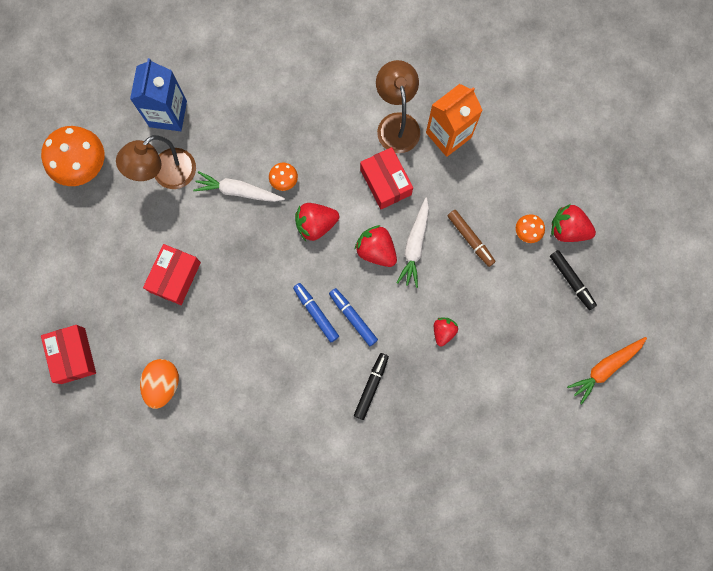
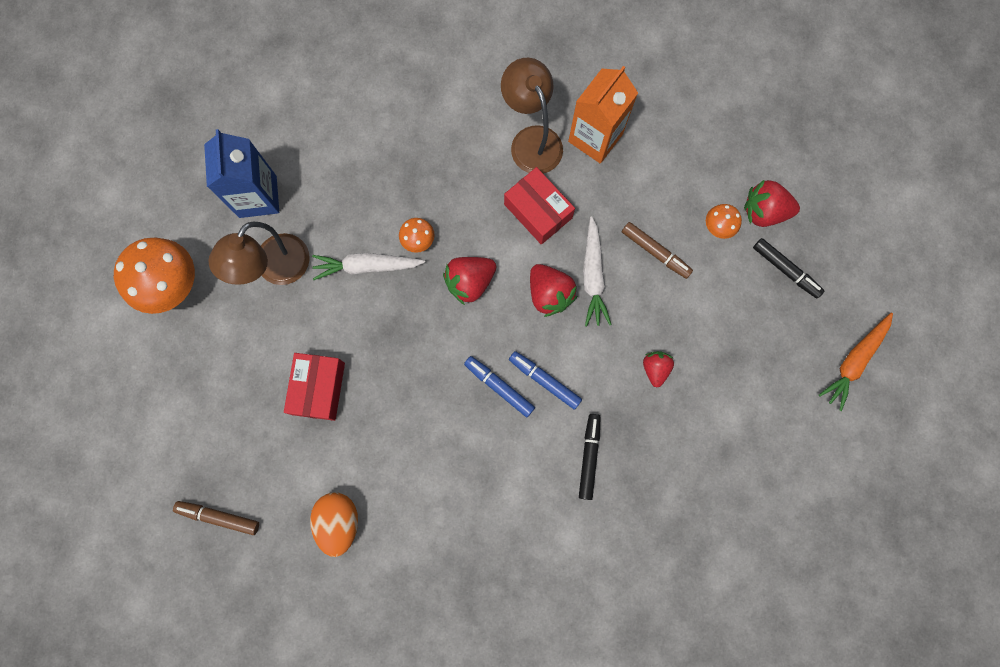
camera: 15 degrees left, 0 degrees up
(73, 355) = (219, 517): red box -> brown marker
(376, 250) = (549, 294): red strawberry -> red strawberry turned 150 degrees counterclockwise

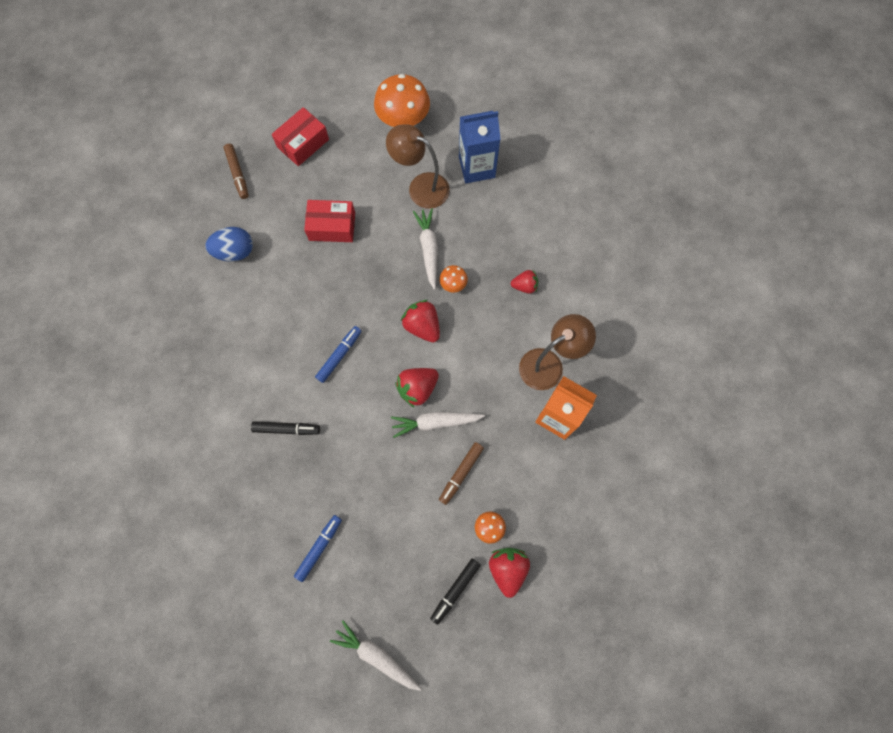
camera: 85 degrees right, 5 degrees down
(219, 517) = (237, 173): brown marker -> brown marker turned 150 degrees clockwise
(339, 522) = (235, 251): orange egg -> blue egg
(538, 211) = (487, 374): red box -> red box (303, 143)
(545, 381) = (346, 390): blue marker -> blue marker (319, 548)
(655, 369) = (360, 478): red strawberry -> red strawberry (524, 286)
(854, 361) = (376, 656): orange carrot -> white carrot

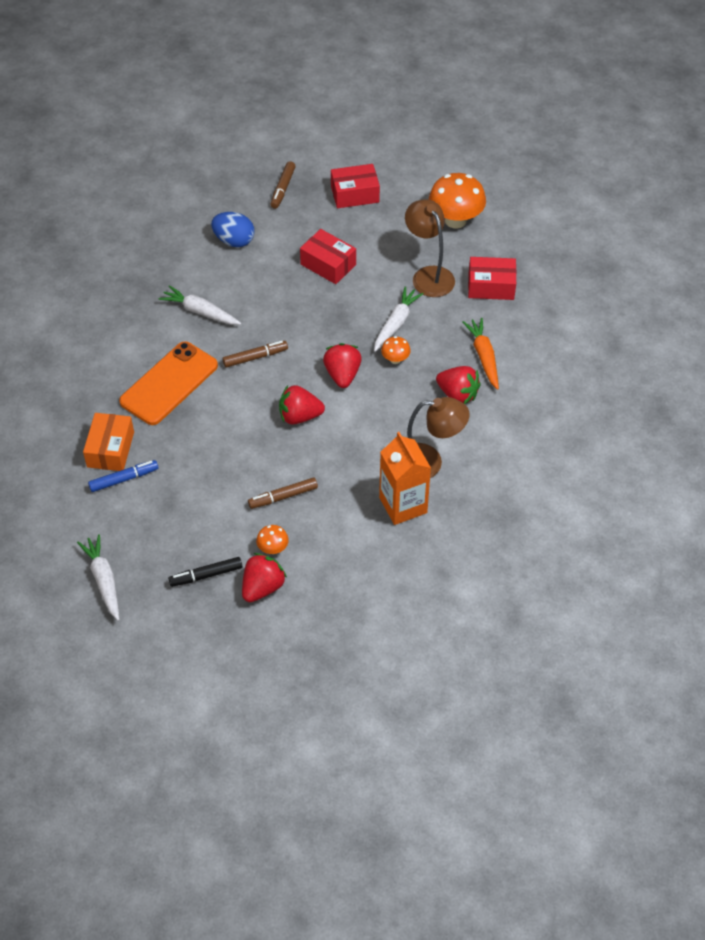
camera: 35 degrees right, 20 degrees down
(286, 429) = (169, 383): black marker -> orange phone
(286, 527) = (110, 449): none -> orange box
(339, 356) = (255, 357): blue marker -> brown marker
(435, 422) = (293, 448): white carrot -> white carrot (200, 312)
(476, 167) = (491, 286): blue carton -> red box
(518, 237) = (483, 356): none -> orange carrot
(524, 286) = (457, 394): red strawberry -> red strawberry, size x1.55

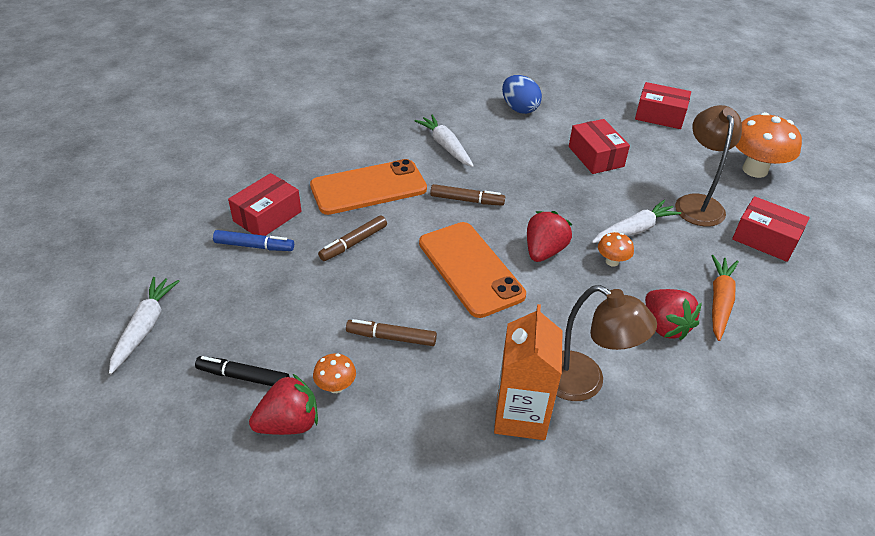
camera: 30 degrees right, 10 degrees down
(110, 449) = (267, 216): orange box -> red box
(283, 188) = (593, 89): brown marker -> brown marker (354, 243)
(299, 416) = (470, 269): red strawberry -> orange phone

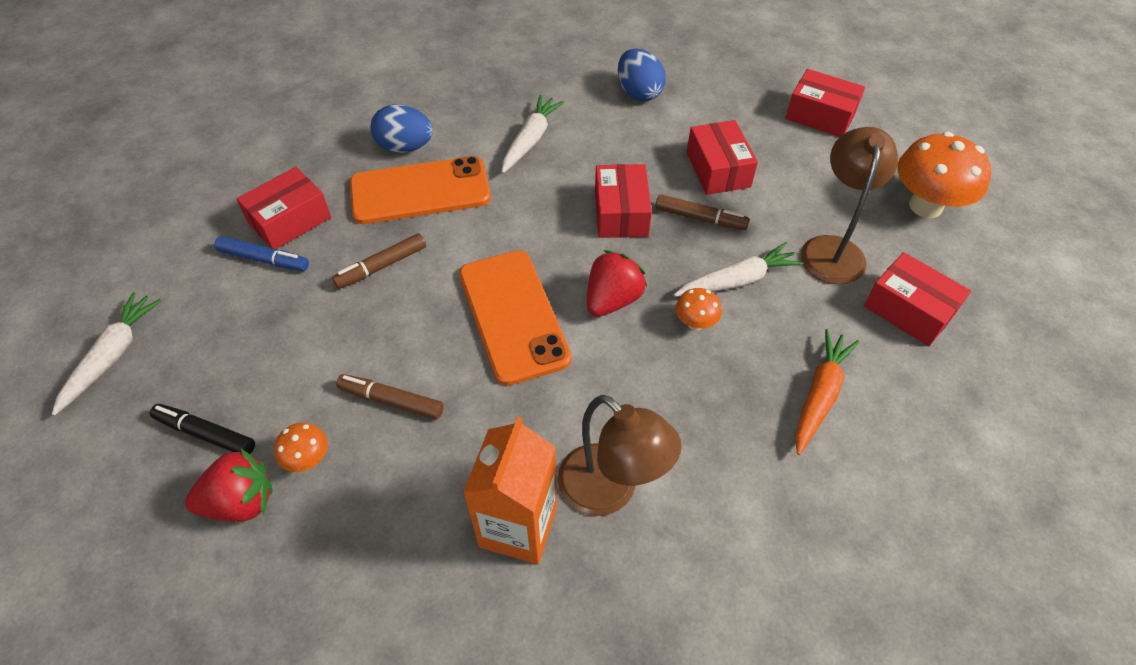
camera: 10 degrees right, 10 degrees up
(346, 158) = (405, 147): none -> blue egg
(445, 146) = (530, 140): white carrot -> white carrot turned 45 degrees clockwise
(466, 200) = (535, 219): brown marker -> brown marker (699, 218)
(531, 191) = (621, 213): none -> red box
(665, 326) = (737, 423): red strawberry -> none

